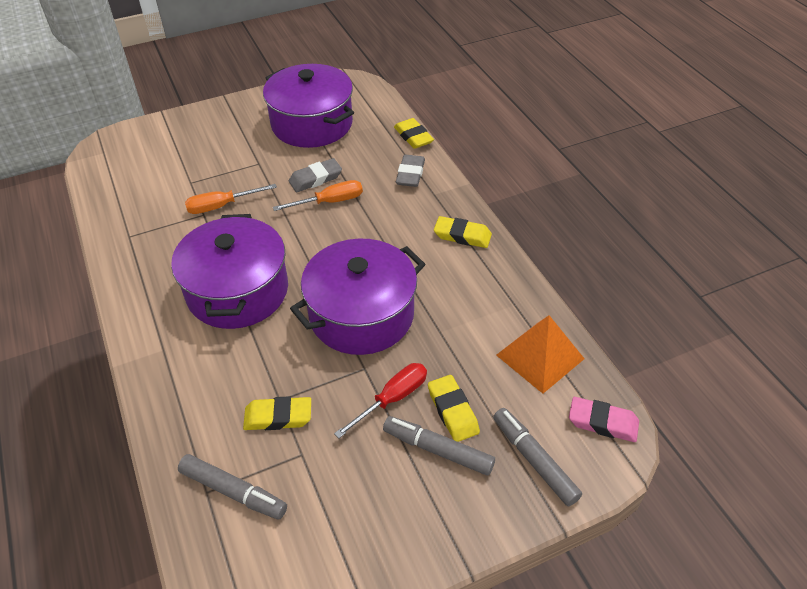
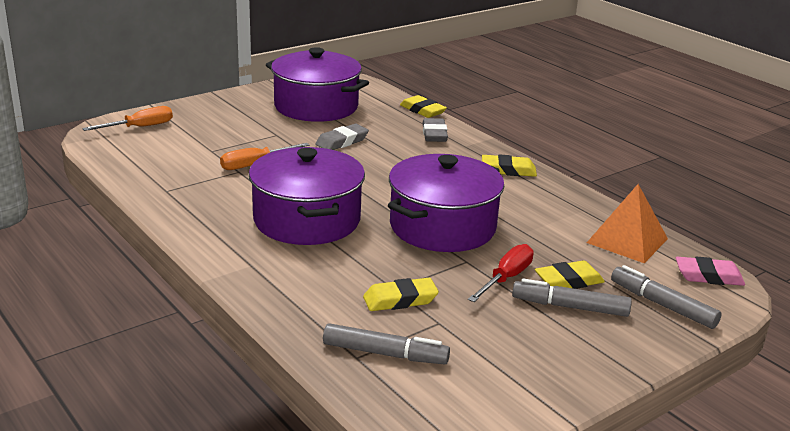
camera: 15 degrees left, 20 degrees down
(329, 202) = (365, 156): orange screwdriver -> orange screwdriver (140, 127)
(453, 411) = (568, 281): yellow eraser -> yellow eraser turned 75 degrees counterclockwise

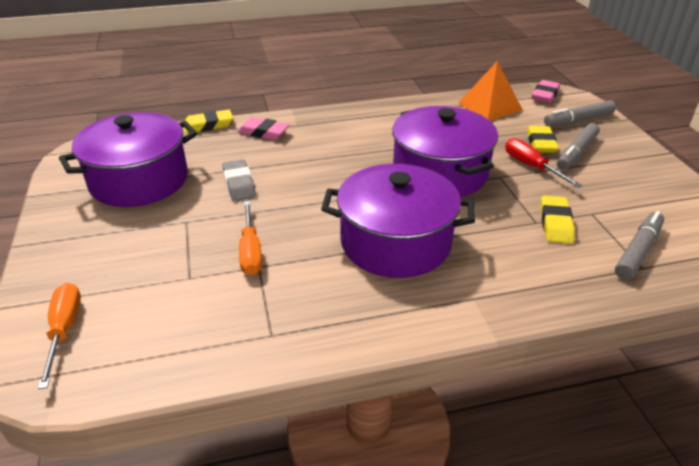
camera: 65 degrees left, 10 degrees up
(434, 134) = (263, 132): grey eraser -> pink eraser
(508, 170) = (356, 118): yellow eraser -> none

